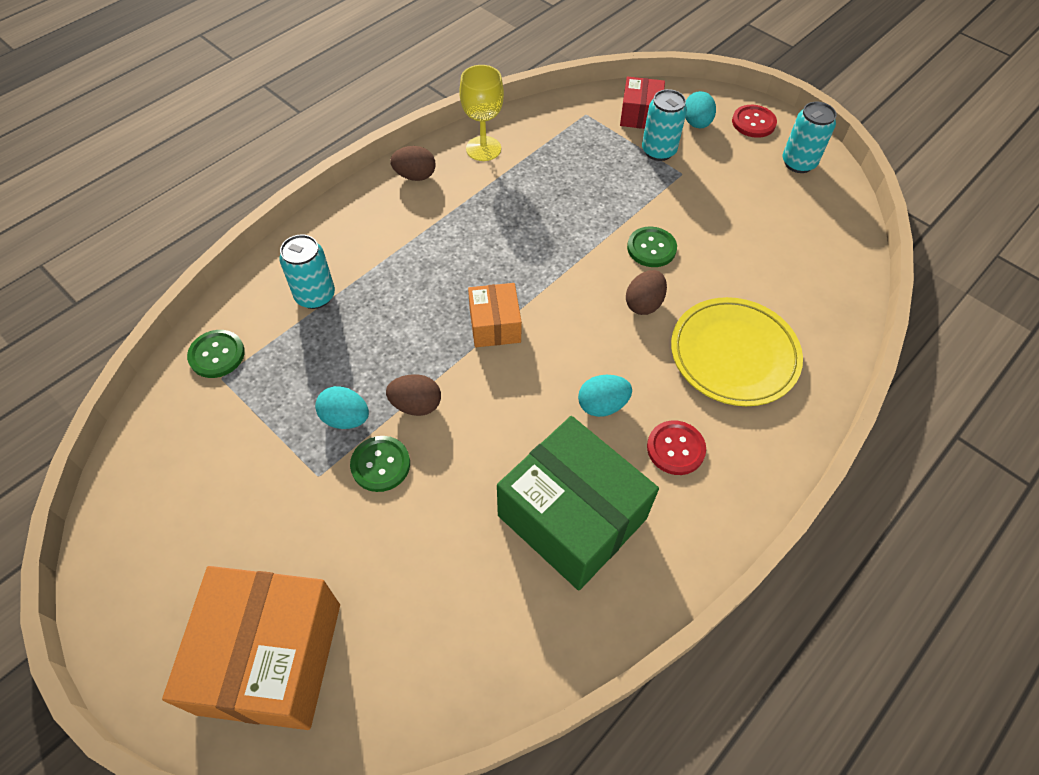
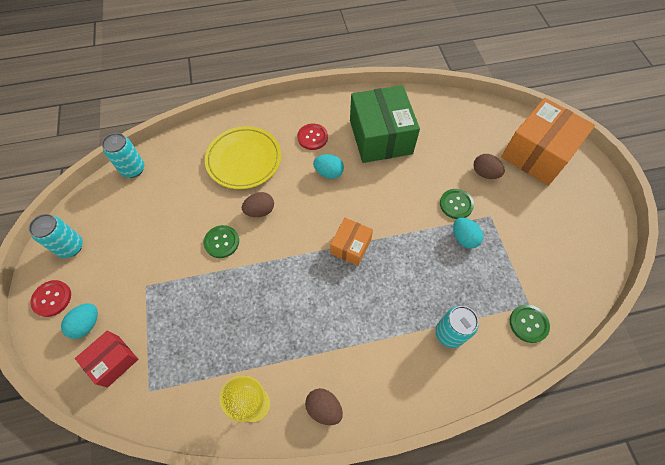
camera: 145 degrees left, 5 degrees up
(416, 405) = (422, 224): brown egg -> brown egg (485, 173)
(658, 151) = (139, 315): turquoise can -> turquoise can (133, 169)

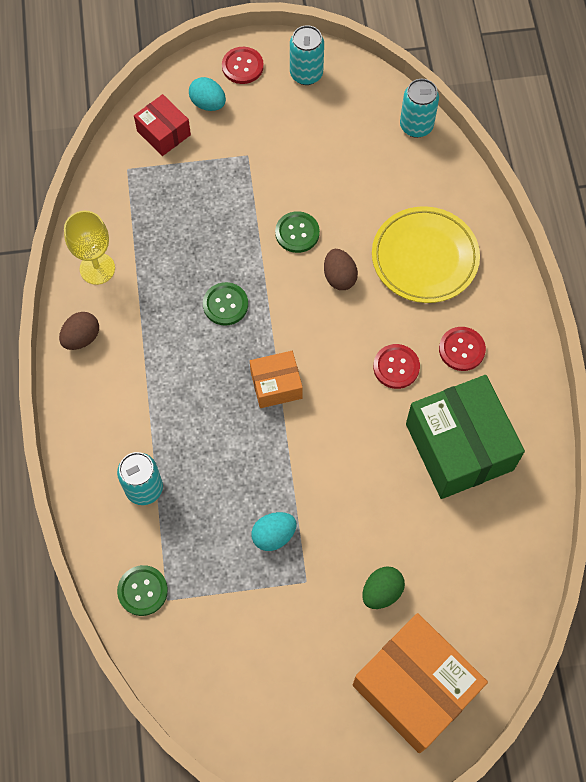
camera: 95 degrees right, 5 degrees up
(328, 173) = (396, 367): turquoise egg -> red button
(350, 246) = (276, 385): orange box -> orange box turned 45 degrees counterclockwise
(380, 137) = (459, 447): green box -> green box turned 75 degrees clockwise
(456, 204) = (329, 536): green button -> green button (225, 304)
(485, 173) = (381, 591): brown egg -> green egg

